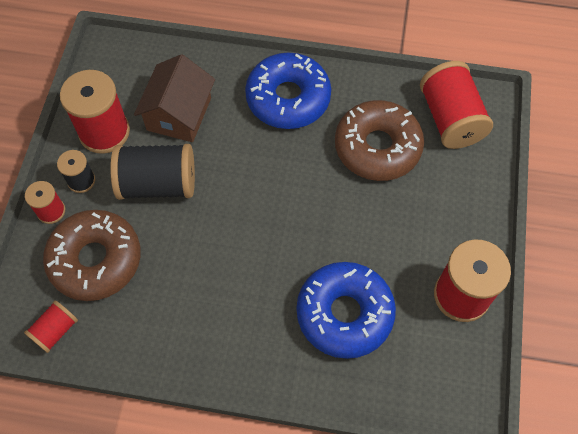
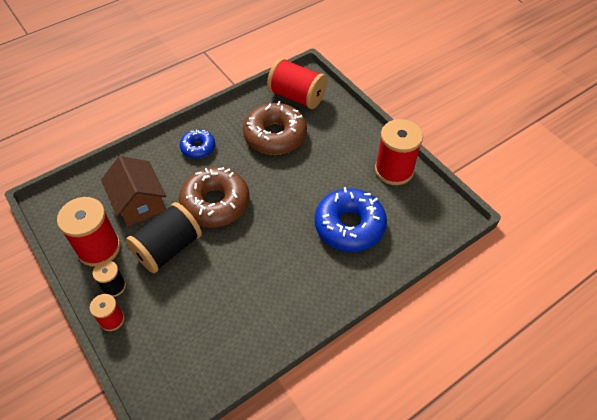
camera: 45 degrees left, 10 degrees down
(55, 330) = (193, 382): red spool -> none
(95, 260) = (175, 321): brown donut -> brown donut (215, 203)
(288, 98) = (198, 148): blue donut -> blue donut, size x0.54

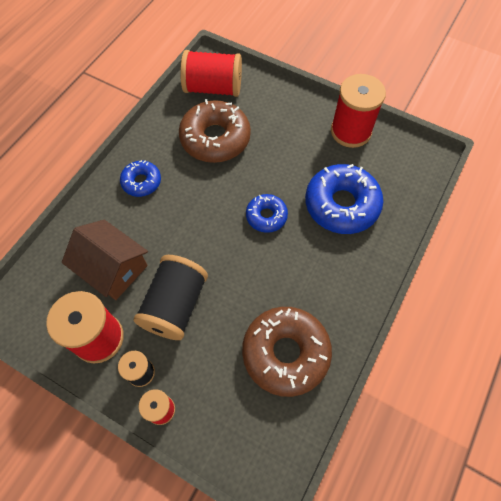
camera: 25 degrees left, 10 degrees up
(215, 203) = (196, 235): brown donut -> brown donut (285, 353)
(280, 210) = (266, 216): none -> blue donut

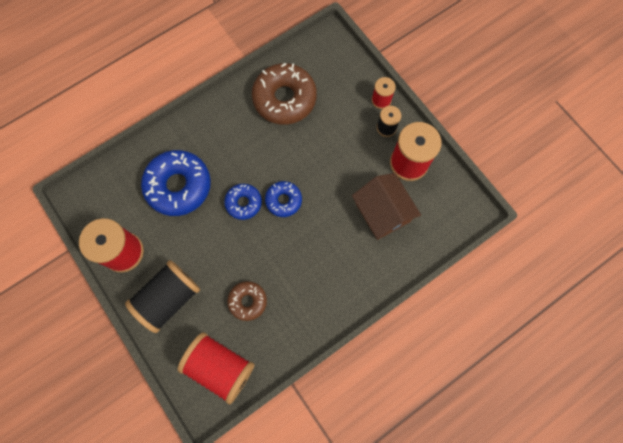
camera: 155 degrees left, 10 degrees up
(141, 182) = (332, 283): blue donut -> blue donut (283, 200)
(175, 305) = (346, 162): black spool -> black spool (169, 298)
(215, 138) = (247, 301): brown donut -> brown donut, size x0.54

